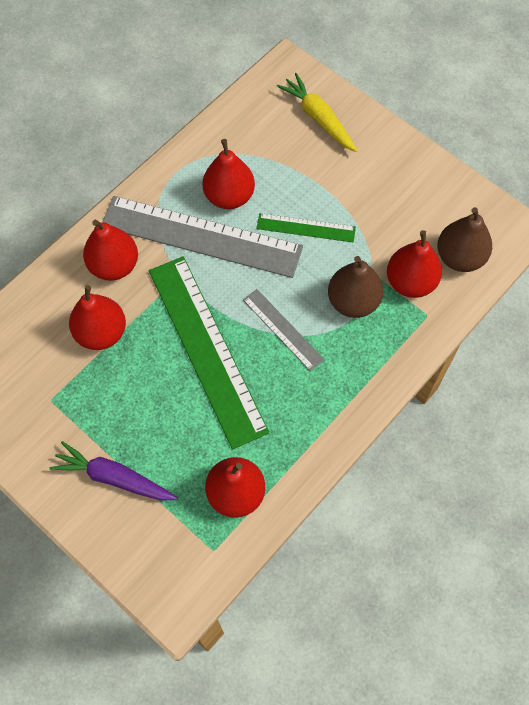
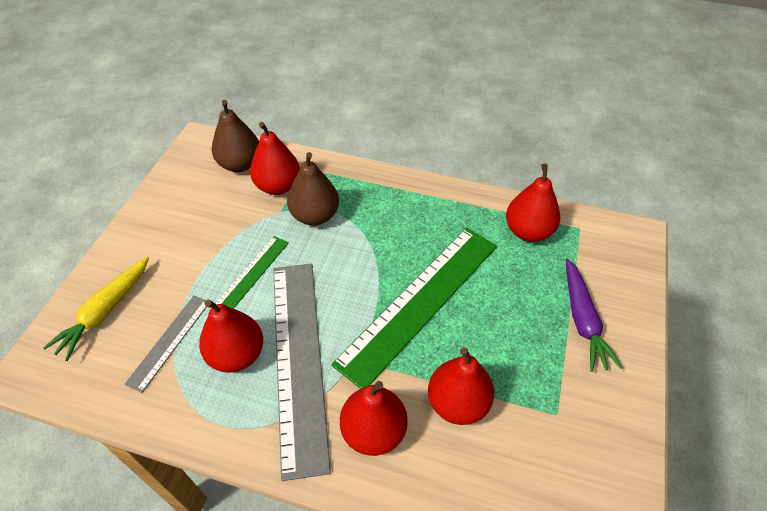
camera: 115 degrees left, 15 degrees down
(282, 329) = (368, 253): grey ruler -> grey ruler (169, 341)
(306, 228) = (251, 274): green ruler -> green ruler turned 45 degrees clockwise

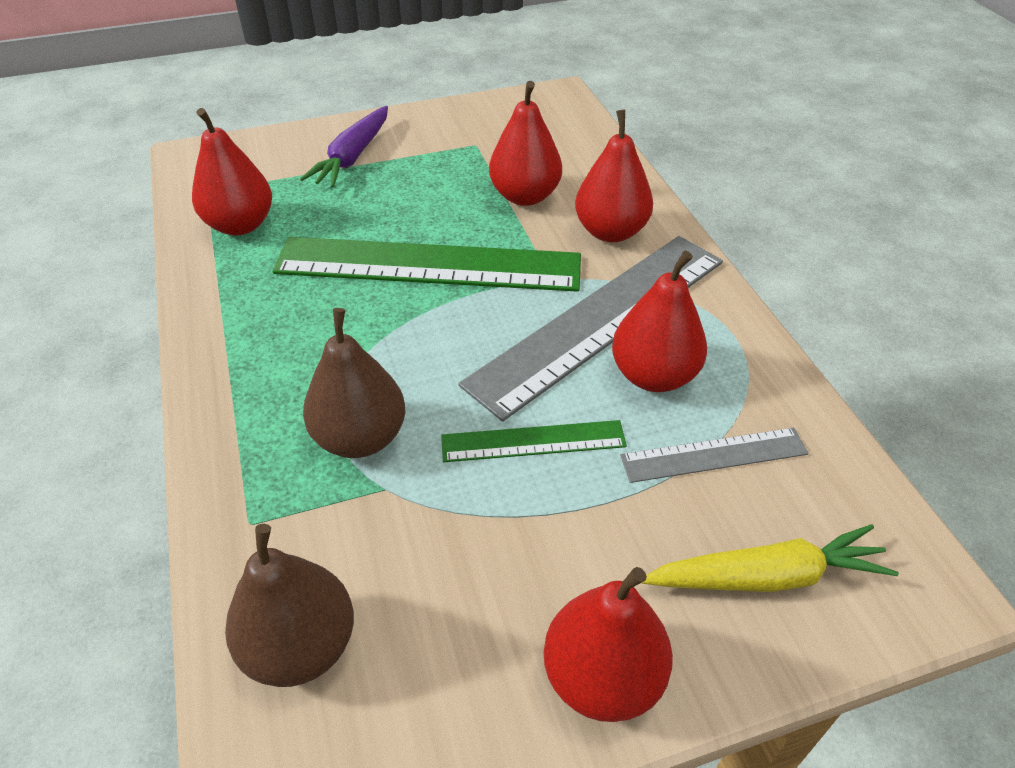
camera: 125 degrees left, 5 degrees down
(278, 186) = (324, 533): red pear -> red pear (602, 677)
(582, 320) = (352, 157): purple carrot -> purple carrot turned 150 degrees clockwise

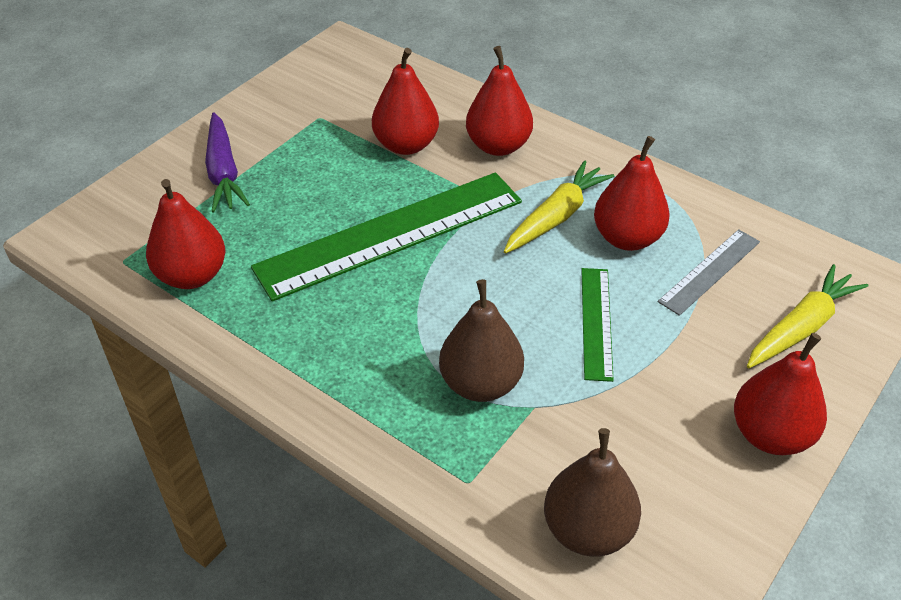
camera: 35 degrees left, 0 degrees up
(533, 441) = (596, 322): green ruler -> green ruler turned 45 degrees counterclockwise
(600, 320) = (556, 216): grey ruler -> yellow carrot

